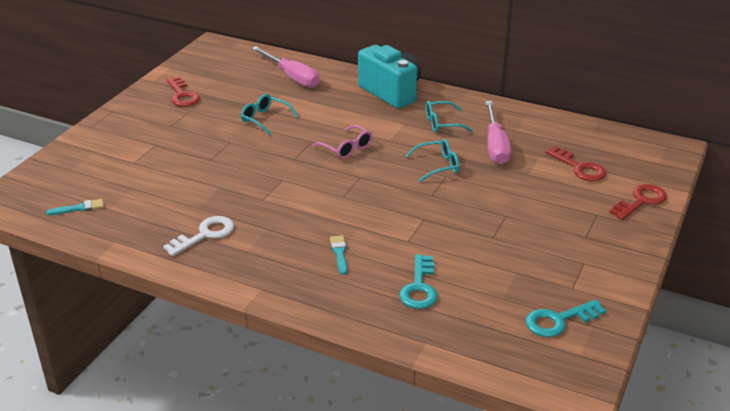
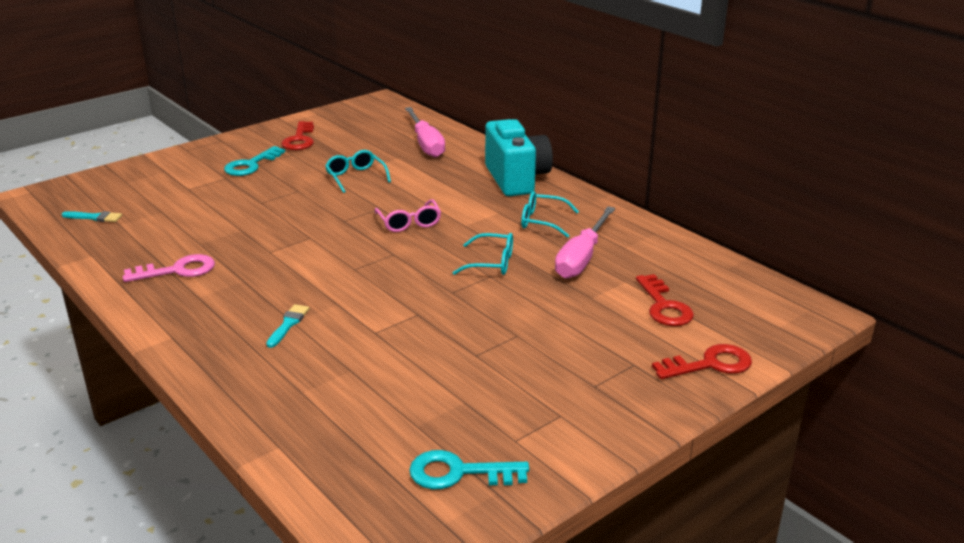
camera: 25 degrees right, 5 degrees down
(205, 235) = (177, 270): white key -> pink key
(419, 287) = (335, 385): turquoise key -> turquoise key (251, 165)

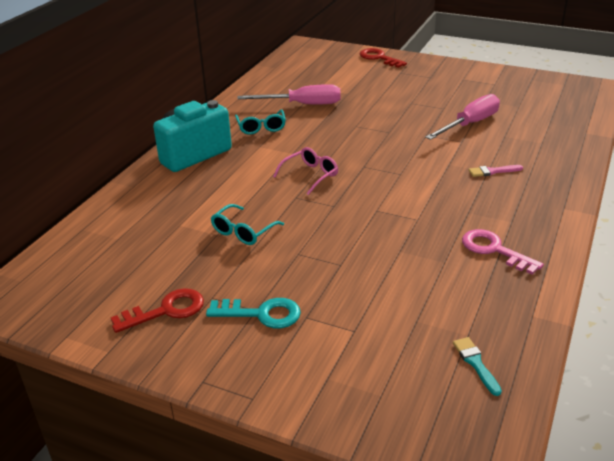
camera: 115 degrees left, 5 degrees up
(288, 324) = (492, 171): turquoise brush -> pink brush
(426, 144) = (135, 220): pink screwdriver -> pink screwdriver (470, 124)
(459, 473) = (533, 89): turquoise key -> none
(492, 263) = (339, 129): turquoise glasses -> none
(664, 306) = (336, 75): red key -> none

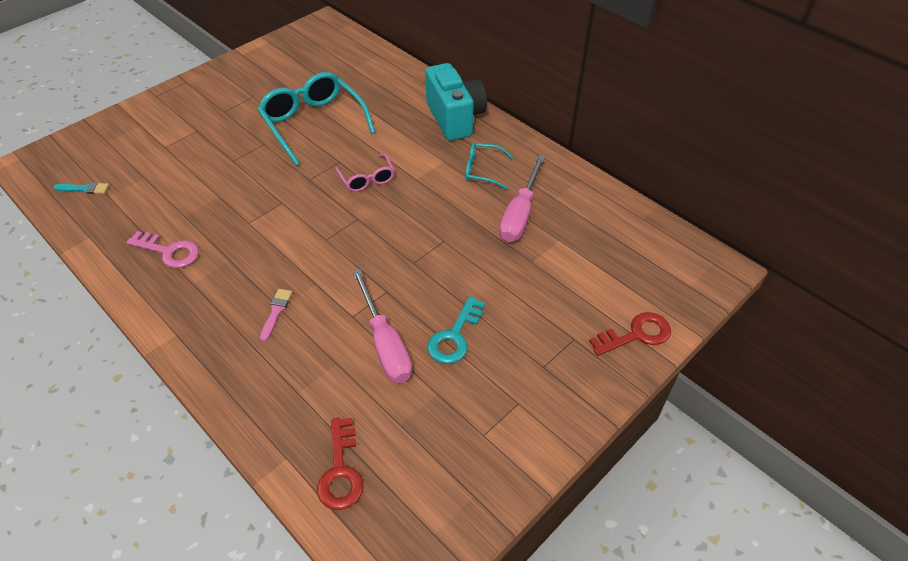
camera: 110 degrees right, 15 degrees up
(166, 310) = (257, 77): red key -> red key (341, 471)
(243, 232) = (313, 123): turquoise glasses -> turquoise glasses, size x1.92
(261, 314) = (217, 113): turquoise key -> turquoise key (454, 336)
(494, 250) = (169, 251): pink key -> pink key turned 45 degrees clockwise

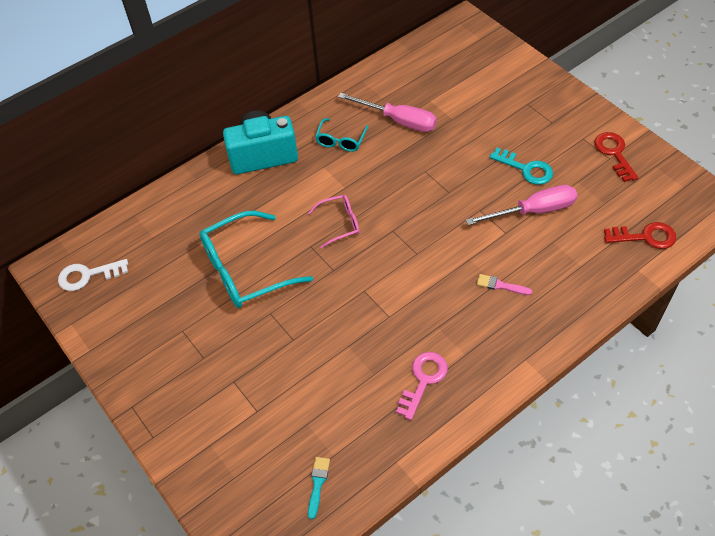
camera: 80 degrees left, 5 degrees up
(314, 42) = (88, 275): none -> white key
(636, 334) = (523, 71): red key -> red key (614, 153)

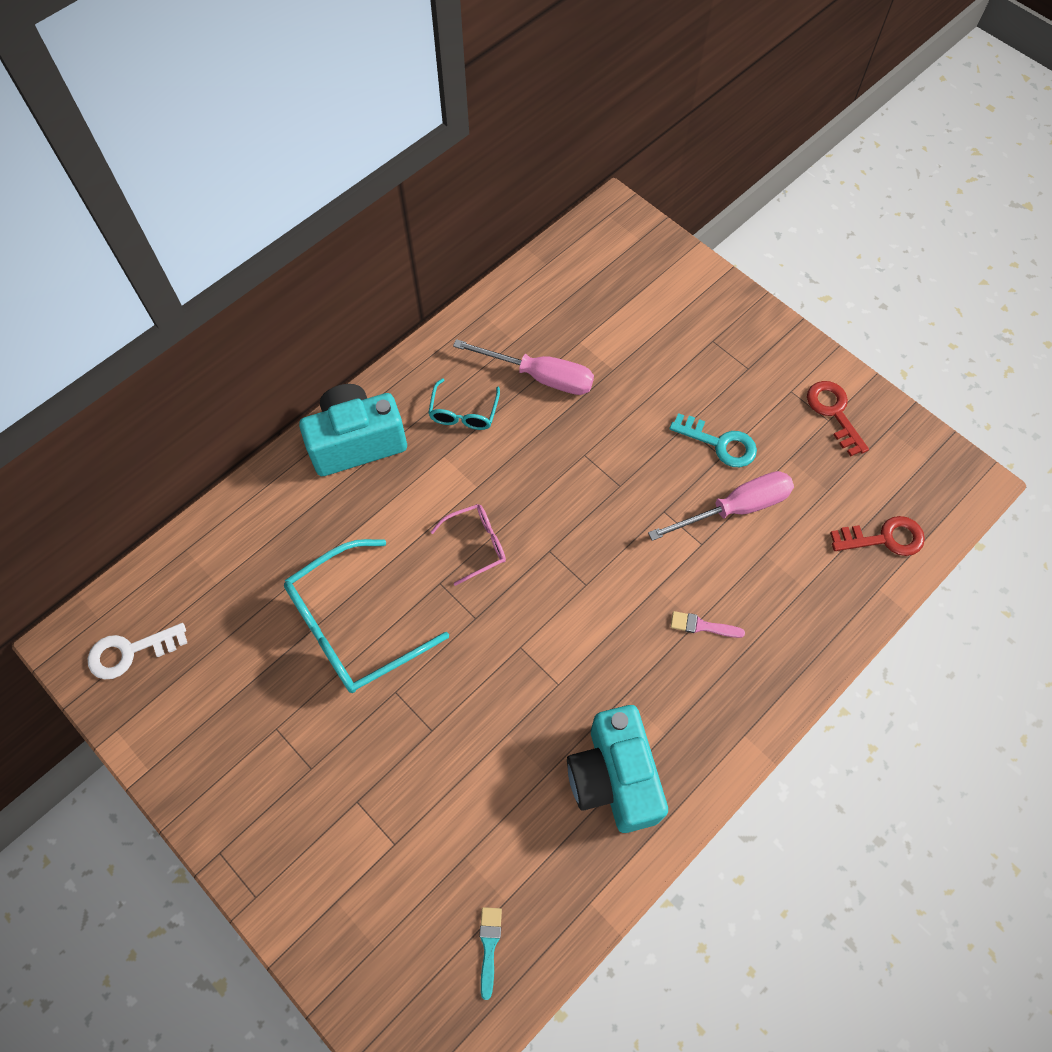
camera: 10 degrees left, 10 degrees up
(423, 380) = (613, 778): pink key -> turquoise camera

